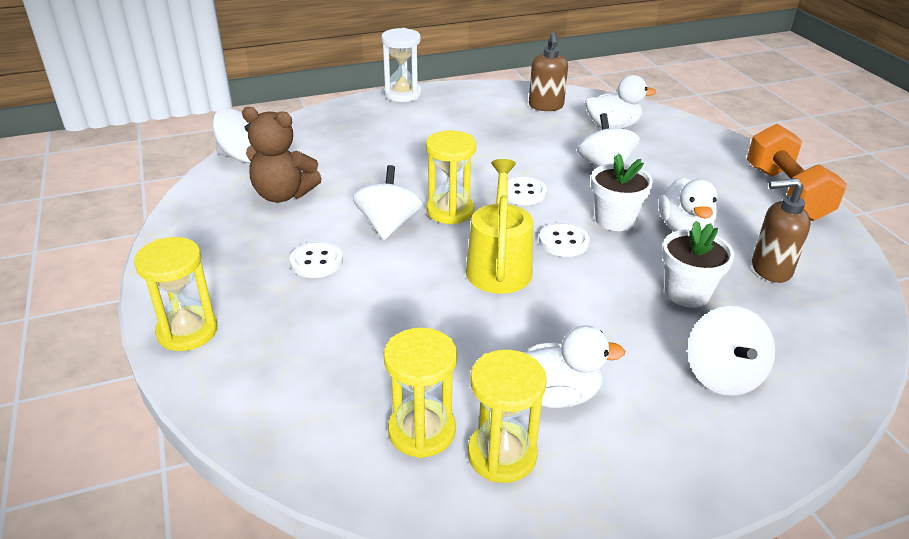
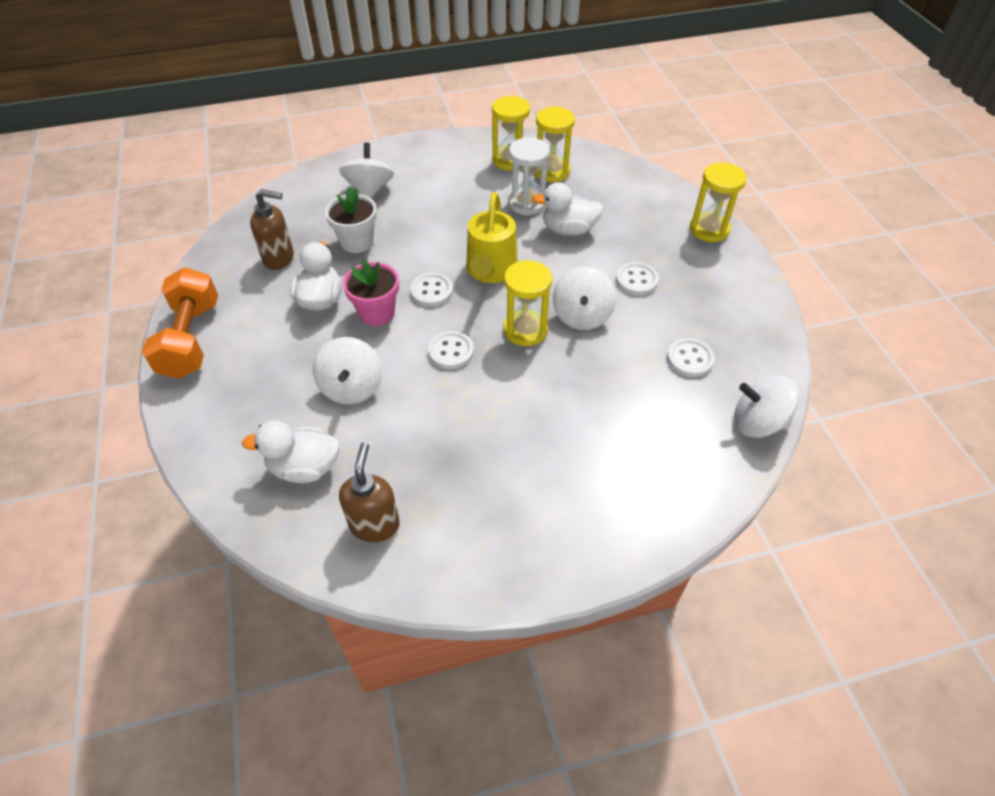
camera: 175 degrees left, 15 degrees up
(283, 194) = (690, 359): brown teddy bear -> white button
(402, 94) = (582, 572): white hourglass -> white hourglass (527, 203)
(556, 395) = (473, 184): white duck -> white duck (568, 230)
(615, 220) = (377, 313): white flower pot -> pink flower pot

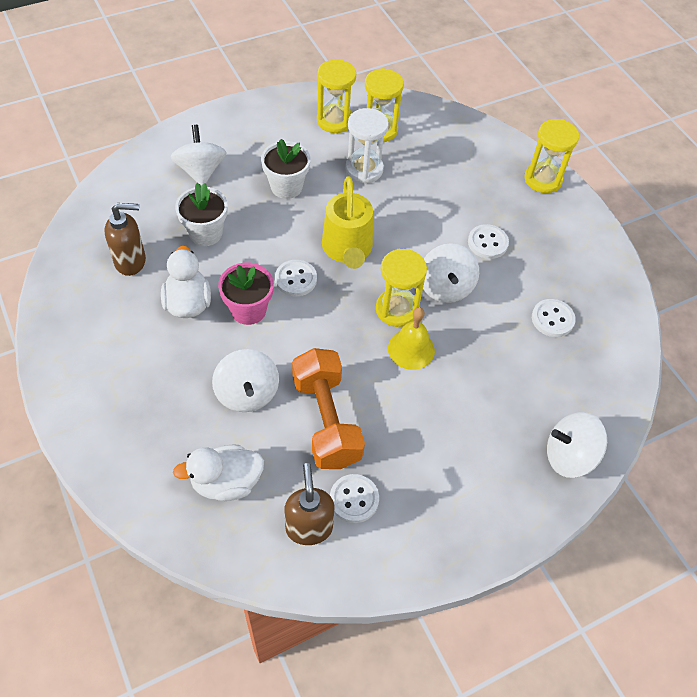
camera: 15 degrees left, 5 degrees up
(191, 339) = (68, 364): orange dumbbell -> orange dumbbell (326, 420)
(446, 211) = (286, 187): none -> white flower pot
(451, 351) = (332, 342): white button -> white button (354, 499)
(530, 368) = (411, 349): none -> yellow bell
(568, 230) = (411, 195): white duck -> none
(757, 422) = (623, 374): white spinning top -> white spinning top (569, 456)

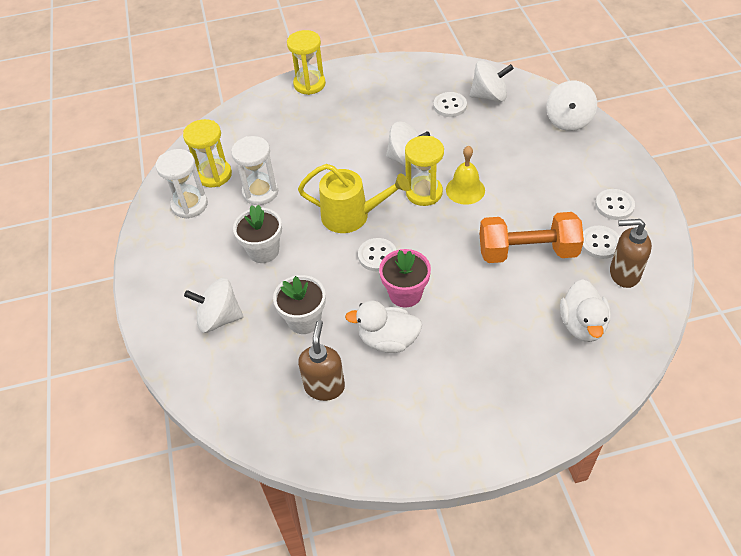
camera: 70 degrees left, 5 degrees down
(247, 393) = (495, 303): white spinning top -> white spinning top (489, 96)
(335, 121) = (189, 205): yellow hourglass -> white hourglass
(487, 243) = (367, 127): white button -> white button (614, 205)

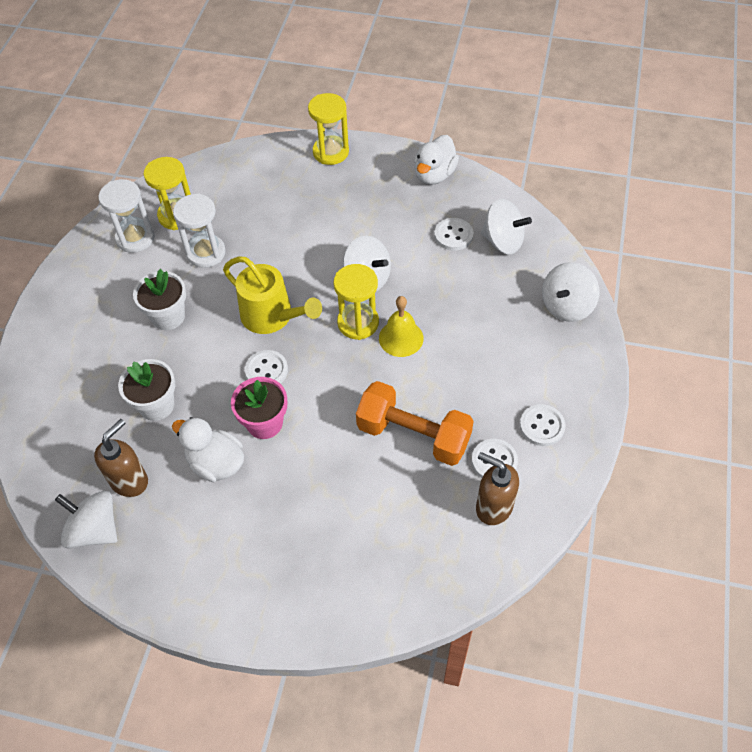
camera: 25 degrees right, 5 degrees up
(219, 318) = (86, 367): white spinning top -> white spinning top (94, 530)
(582, 325) = (410, 540): white duck -> white duck (434, 175)

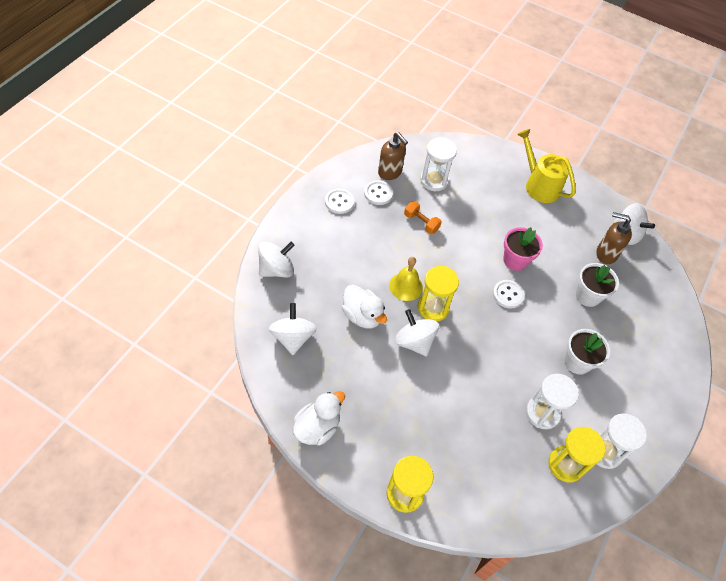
camera: 170 degrees left, 0 degrees up
(129, 481) = (606, 254): brown soap dispenser -> brown soap dispenser turned 60 degrees clockwise
(216, 463) = (550, 246): white duck -> white duck (362, 316)
(272, 316) = (496, 335): yellow watering can -> yellow watering can (539, 185)
(413, 435) = (421, 222): orange dumbbell -> orange dumbbell, size x0.52
(420, 517) = (434, 180): none -> white hourglass
(453, 235) = (330, 357): white button -> none
(503, 241) = (293, 337): white spinning top -> white spinning top turned 45 degrees clockwise

